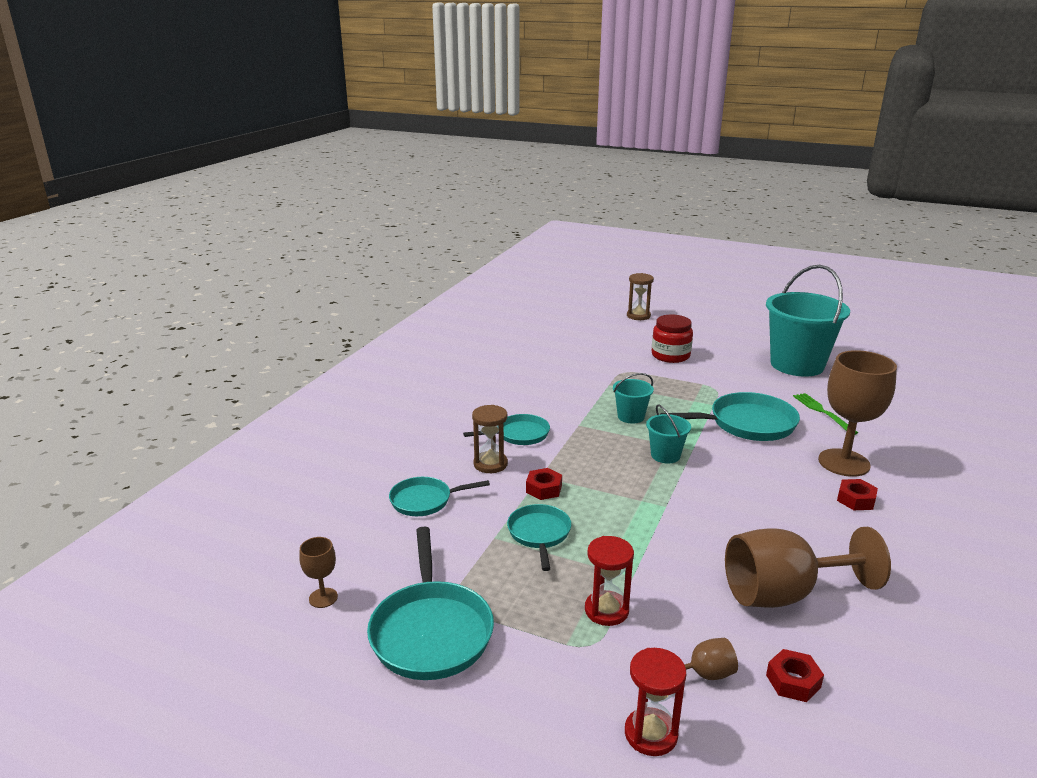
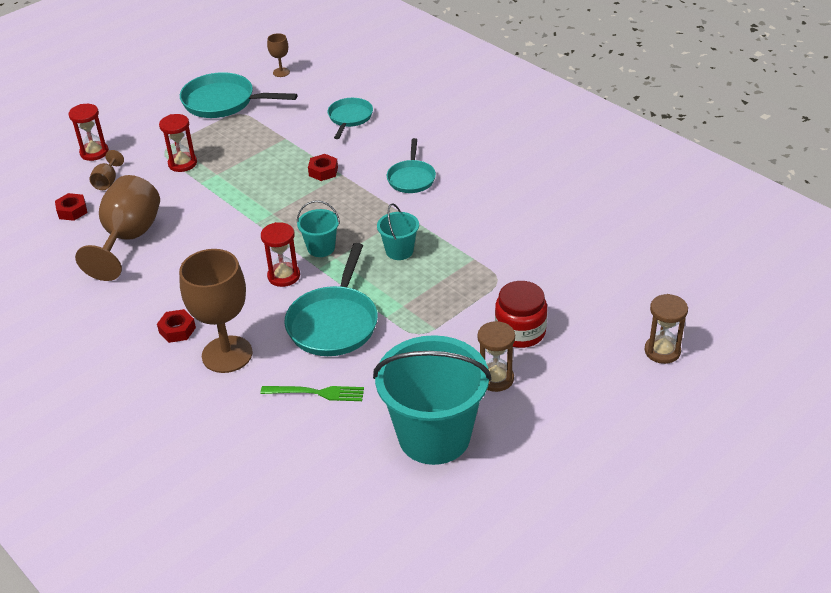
camera: 115 degrees right, 15 degrees up
(490, 464) = (376, 154): brown hourglass -> brown hourglass (495, 378)
(539, 534) = (273, 156): turquoise pan -> none
(722, 464) = (284, 276): none -> red hourglass

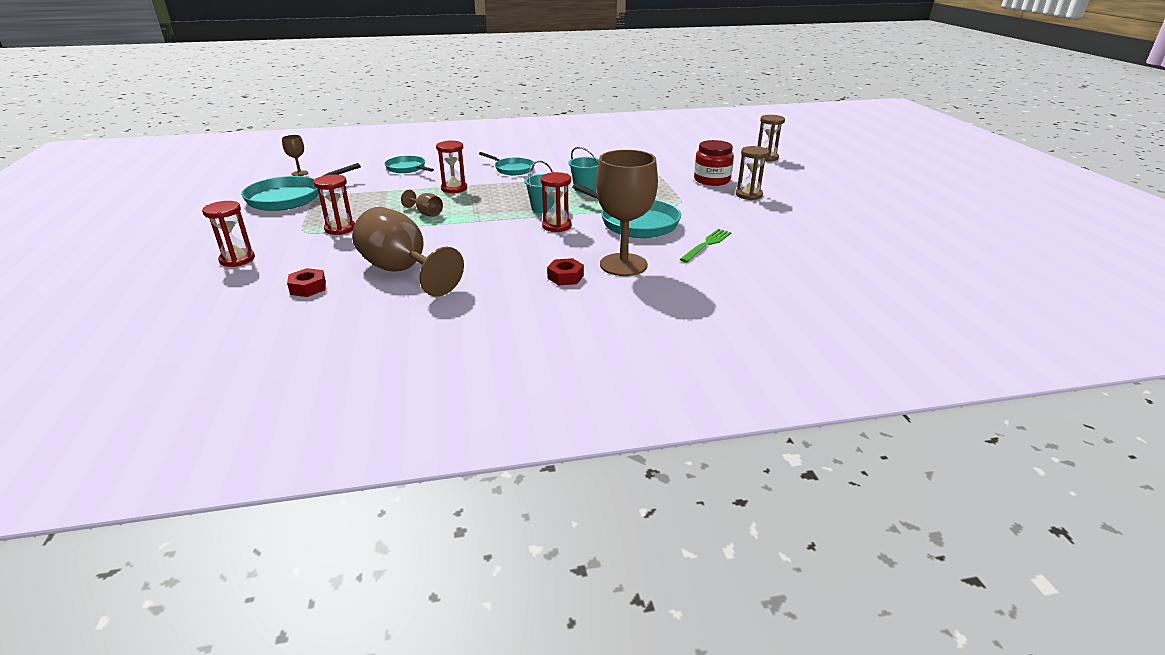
camera: 60 degrees left, 10 degrees down
(107, 181) = (297, 263): brown goblet -> brown goblet (426, 213)
(323, 171) = (454, 188): red nut -> red hourglass
(434, 436) = (788, 222): turquoise bucket -> none

